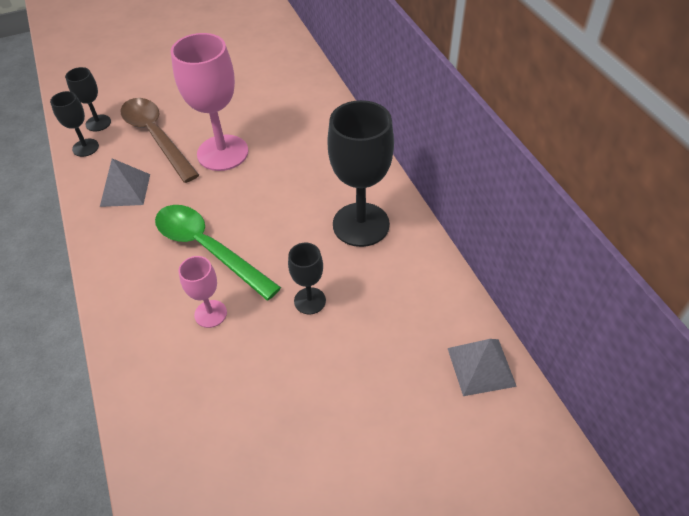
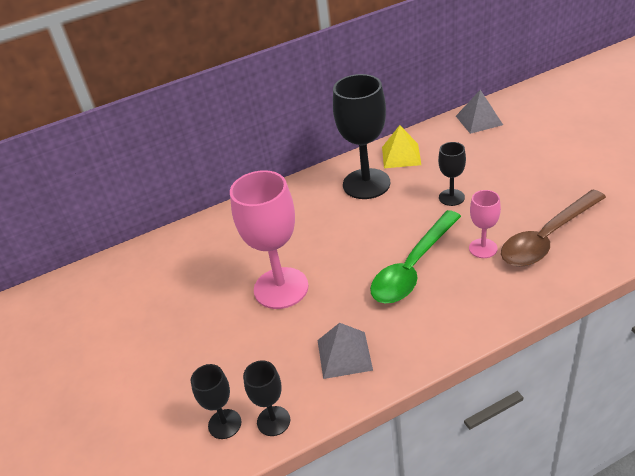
camera: 90 degrees left, 10 degrees down
(156, 137) = (254, 353): brown spoon -> brown spoon (547, 237)
(410, 263) = (401, 156): none -> yellow pyramid

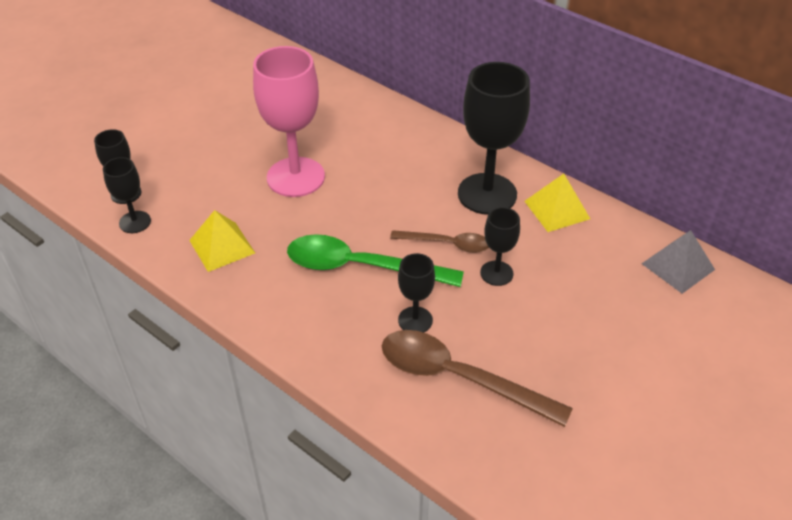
camera: 60 degrees right, 5 degrees up
(344, 354) = (222, 246): grey pyramid -> yellow pyramid
(410, 215) = (447, 244): none -> brown spoon
(483, 248) = (415, 320): pink goblet -> black goblet

